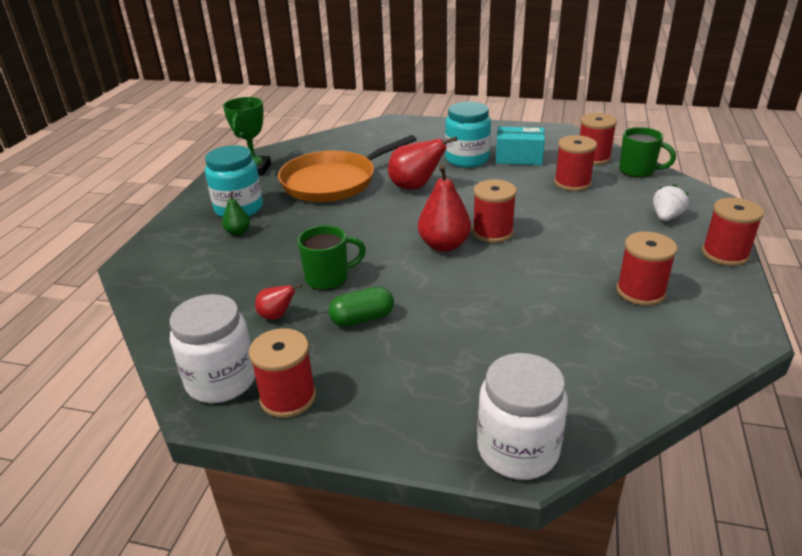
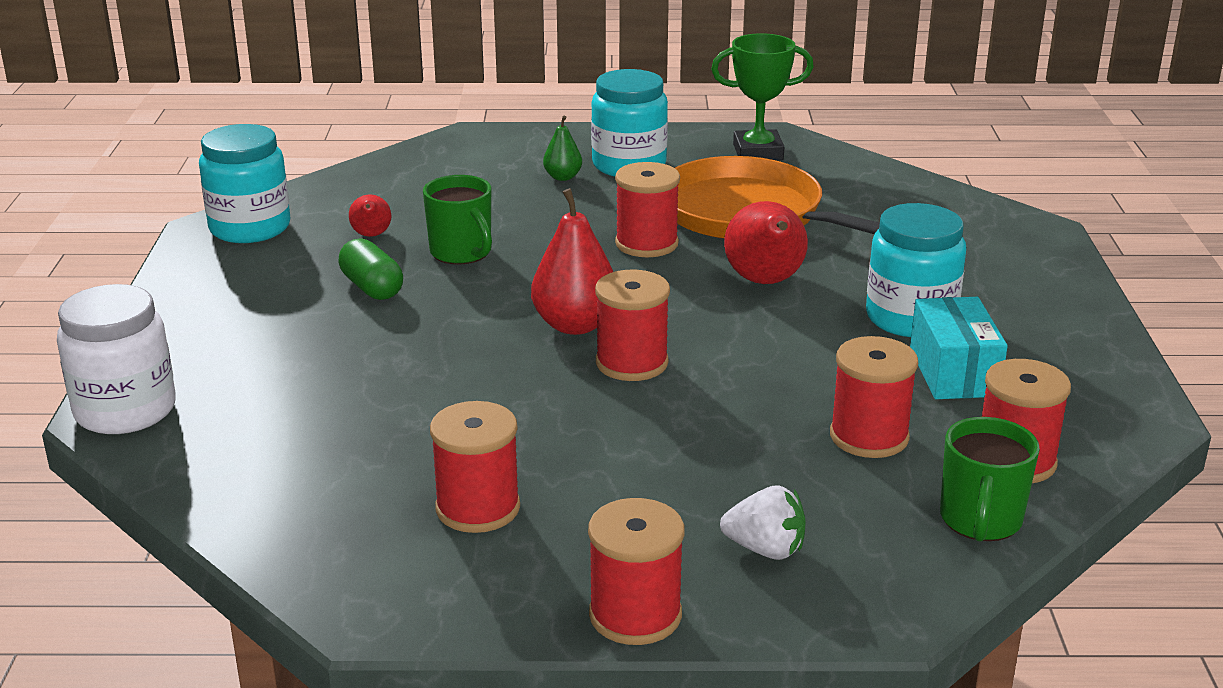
camera: 75 degrees right, 5 degrees down
(221, 380) = (250, 228): white jar -> turquoise jar
(288, 397) = (221, 267): red spool -> red spool (646, 244)

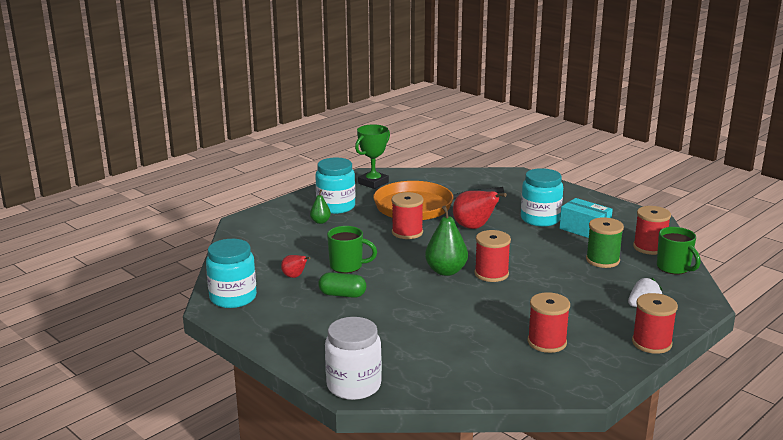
camera: 45 degrees left, 5 degrees down
(575, 325) = (446, 271): red pear -> green pear
(869, 436) = (602, 260): red spool -> green spool

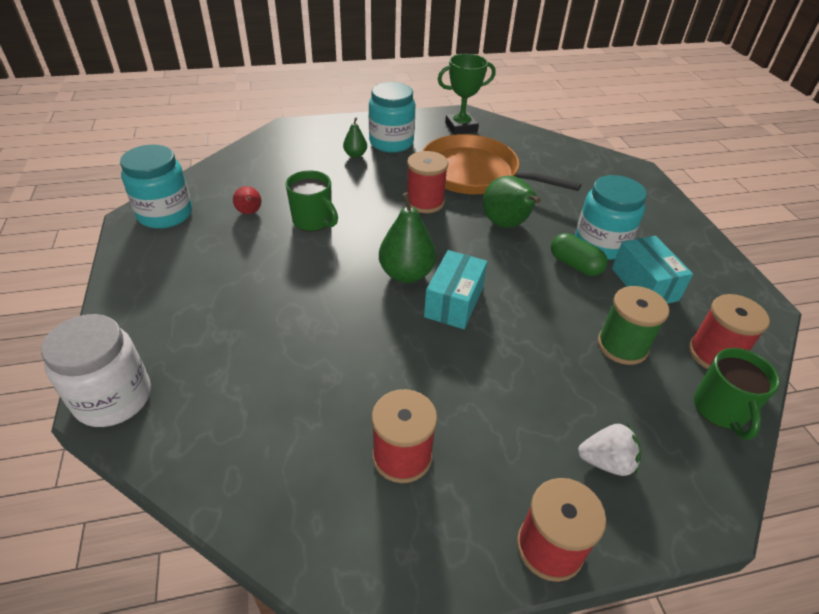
camera: 30 degrees right, 20 degrees up
(342, 295) = (263, 257): green capsule -> green capsule (575, 265)
(474, 227) = (506, 225): red pear -> green pear
(491, 274) = (454, 302): red spool -> turquoise box

